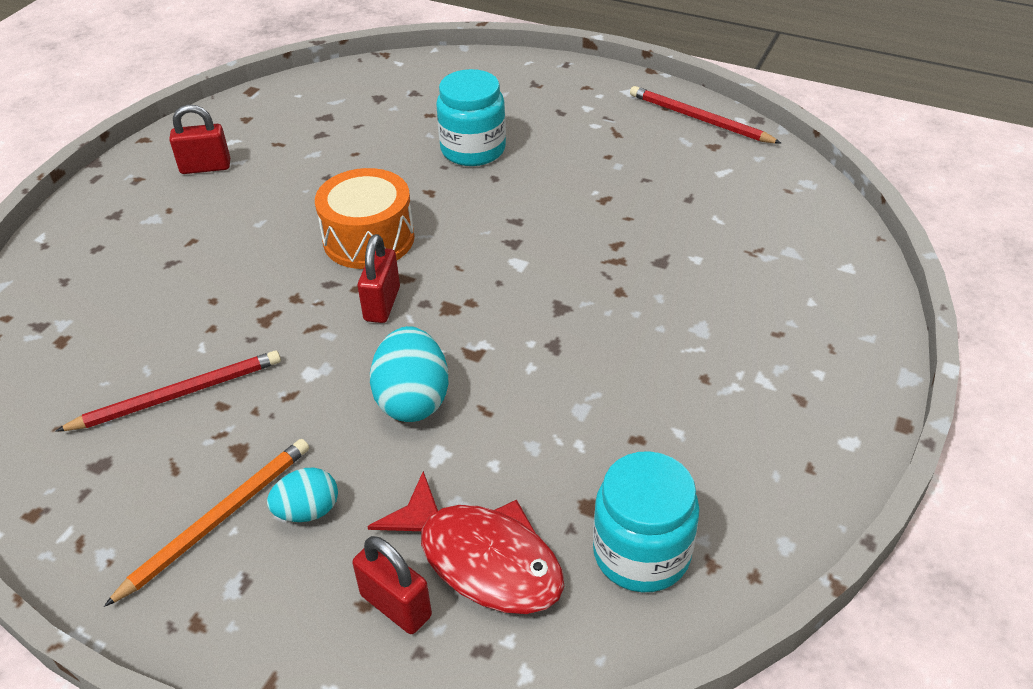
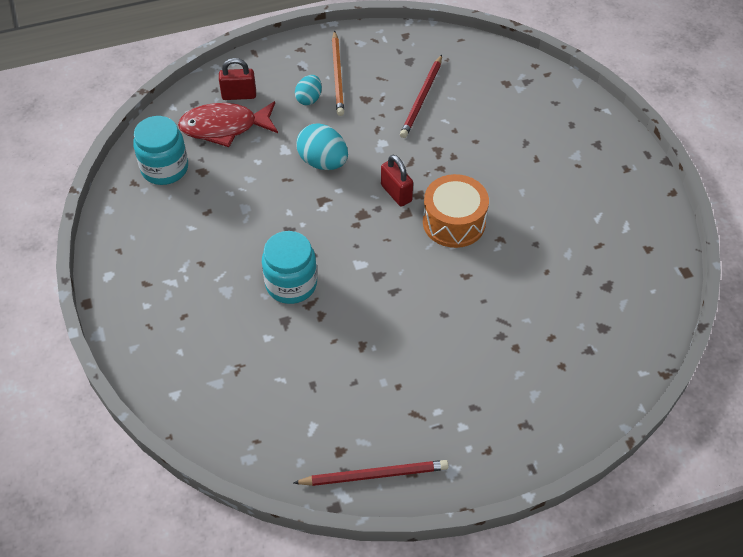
camera: 135 degrees right, 10 degrees up
(205, 167) = (607, 200): red padlock -> none
(473, 149) = (484, 327): turquoise jar -> turquoise jar (291, 284)

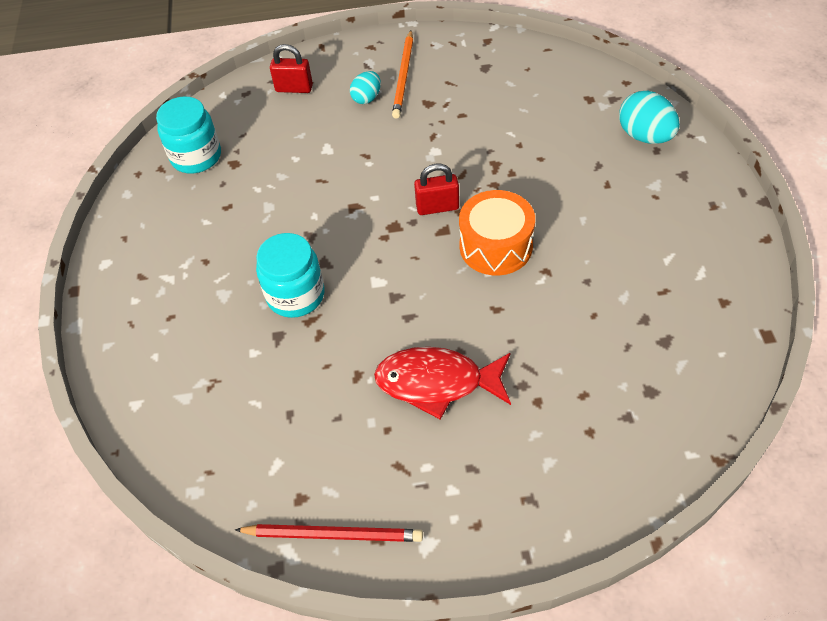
camera: 15 degrees right, 0 degrees up
(224, 127) = (270, 120): red fish -> red fish (437, 382)
(323, 162) = (365, 165): turquoise egg -> turquoise egg (645, 136)
(396, 193) = (437, 207): red padlock -> red padlock turned 75 degrees counterclockwise
(421, 98) = (490, 108): red pencil -> none

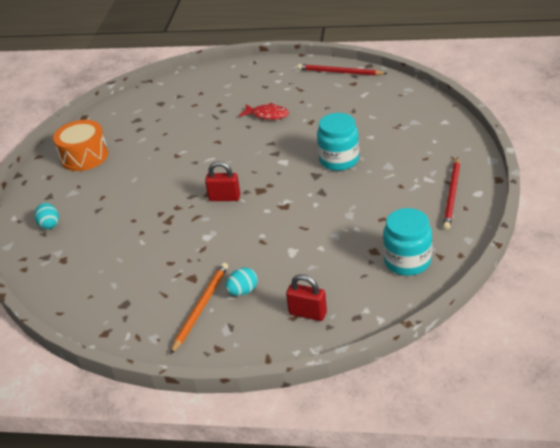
camera: 165 degrees left, 15 degrees down
(138, 254) = (452, 195): none -> red pencil
(437, 382) = (267, 115): red fish -> red fish, size x0.64
(495, 246) = (199, 171): orange drum -> orange drum (84, 156)
(645, 136) = (49, 224): turquoise egg -> turquoise egg, size x0.62

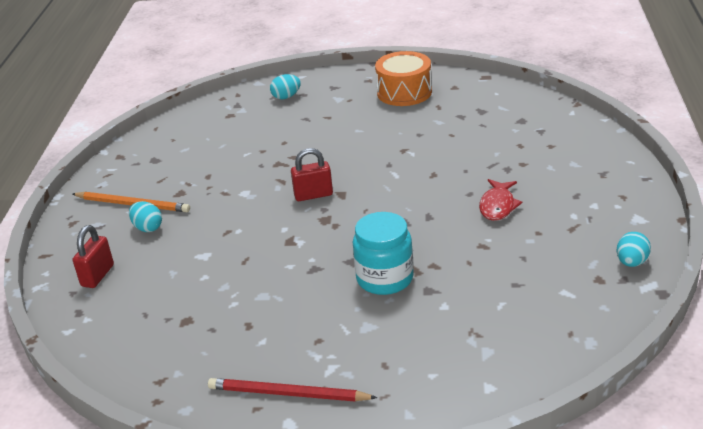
camera: 85 degrees right, 5 degrees down
(224, 198) = (313, 195): red padlock -> red padlock turned 75 degrees clockwise
(339, 72) = (631, 262): red pencil -> turquoise egg
(407, 261) = (158, 350): turquoise jar -> none

